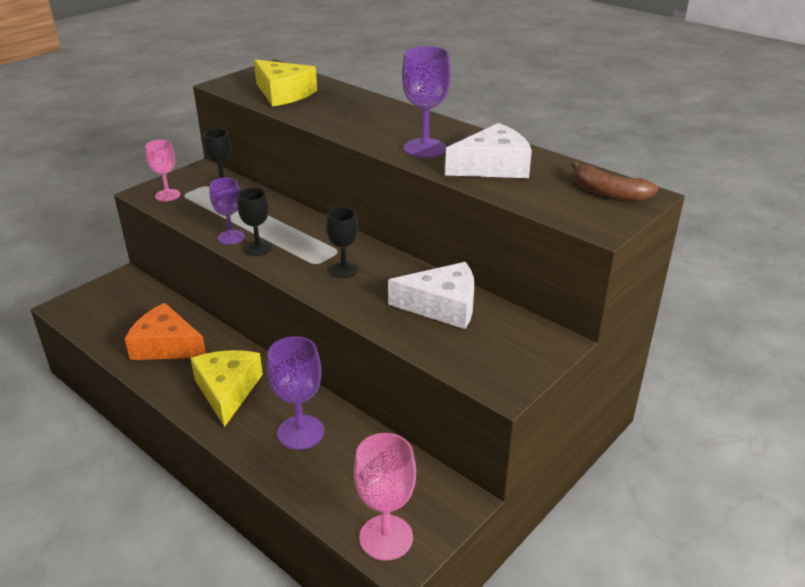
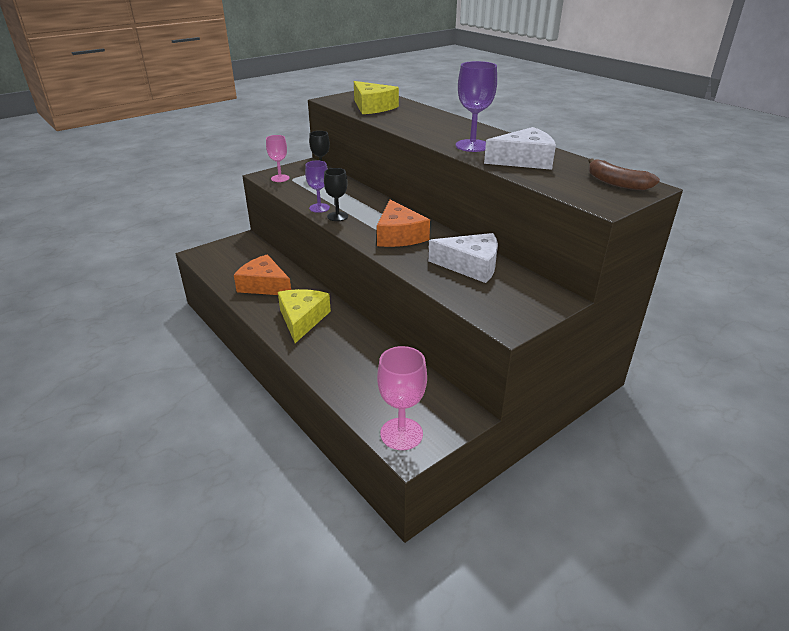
camera: 10 degrees right, 0 degrees up
(300, 432) = (350, 353): purple goblet -> none
(344, 270) = (399, 235): black goblet -> orange cheese

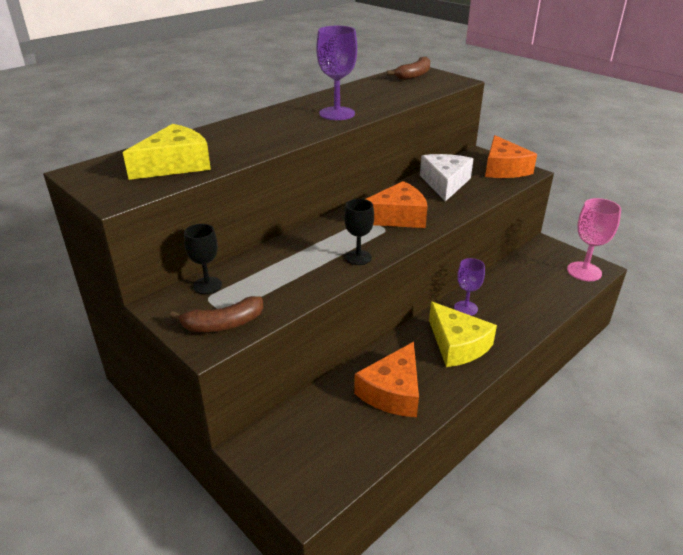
camera: 95 degrees left, 0 degrees up
(280, 178) = (223, 324): pink goblet -> brown banana
(302, 319) = (457, 345): yellow cheese -> yellow cheese turned 120 degrees counterclockwise
(319, 208) = (335, 273): purple goblet -> purple goblet (465, 308)
(516, 310) = (503, 168): none -> orange cheese
(524, 160) = (373, 97): white cheese -> none

